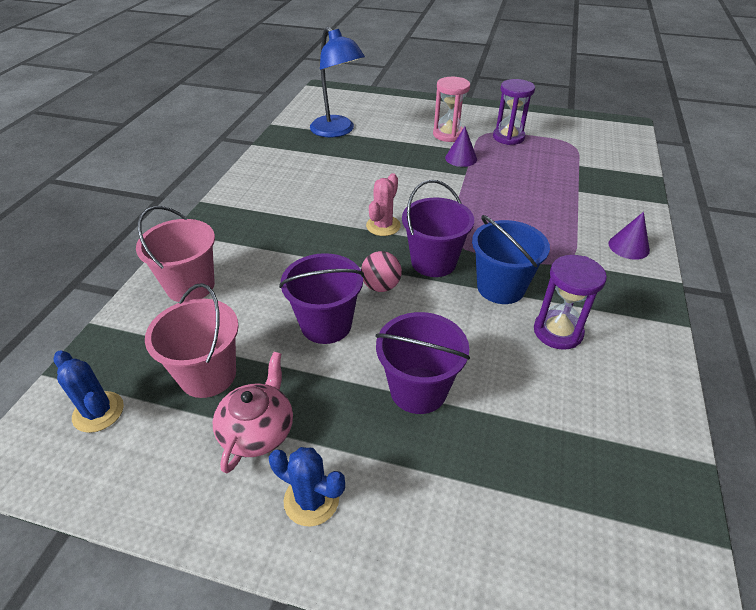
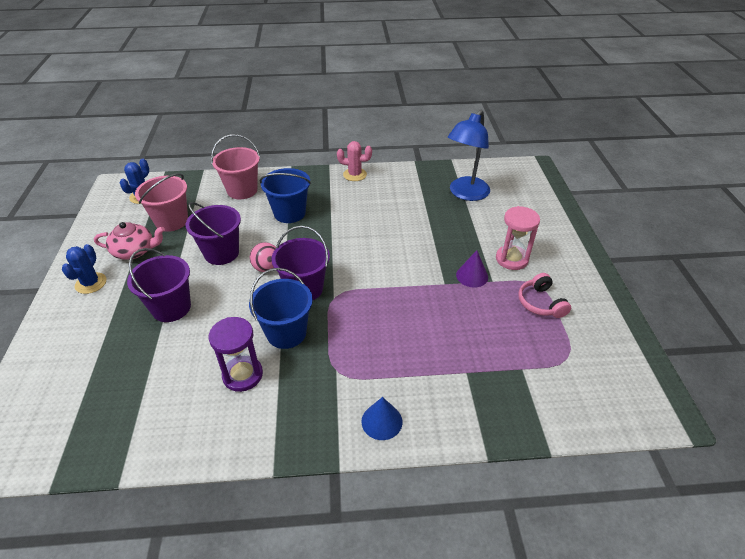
camera: 70 degrees right, 0 degrees up
(281, 250) = (289, 213): none -> blue bucket
(383, 226) = (339, 252): pink cactus -> pink cactus (355, 174)
(508, 137) = (540, 303): purple hourglass -> pink headphones
(628, 247) = (381, 421): purple cone -> blue cone

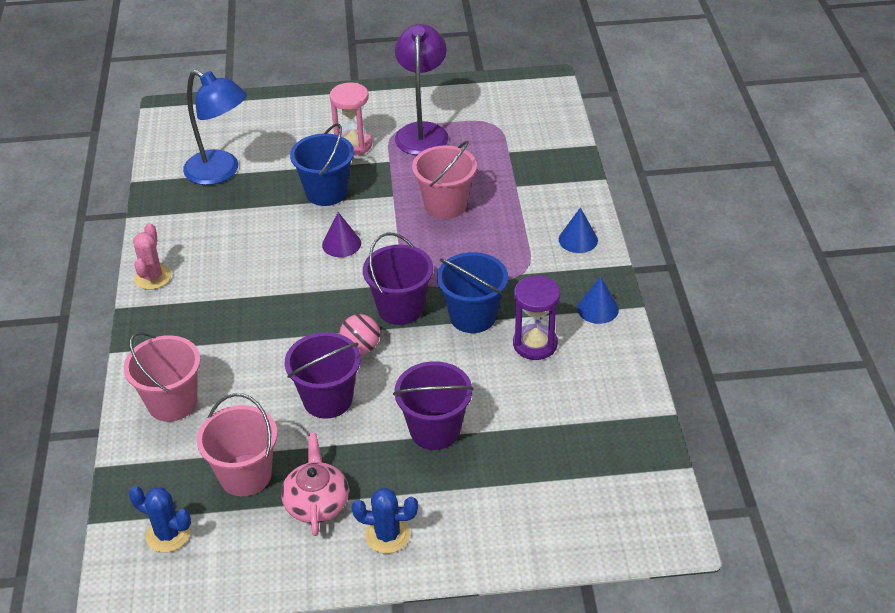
camera: 90 degrees left, 0 degrees up
(277, 430) = (597, 309): none -> blue cone
(289, 213) = (242, 339): blue bucket -> blue bucket (326, 192)
(433, 318) = (445, 205): none -> pink bucket
(472, 276) = (380, 175): purple cone -> purple cone (341, 244)
(540, 303) = (422, 132): pink headphones -> purple lamp

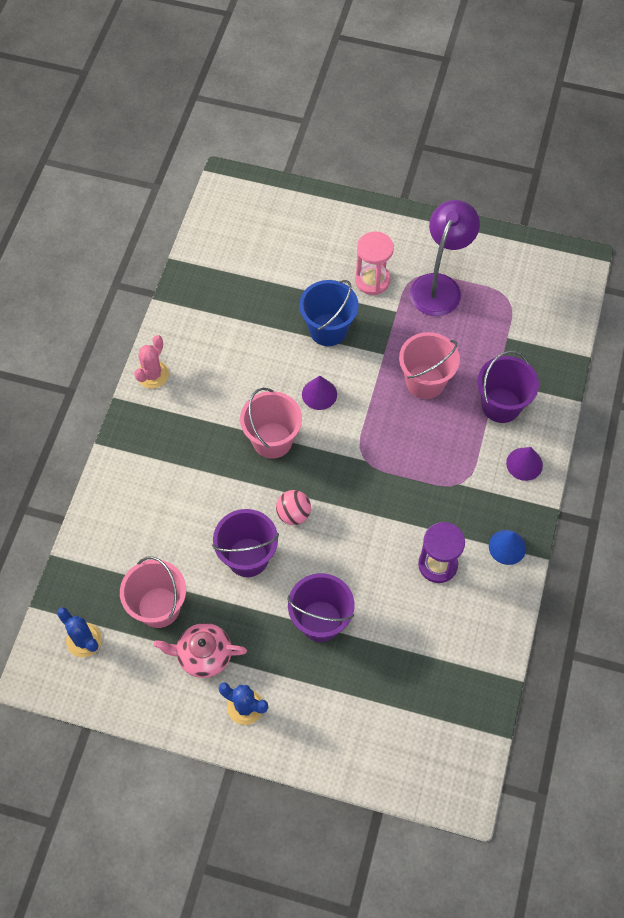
camera: 20 degrees right, 20 degrees up
(172, 402) = (127, 513): pink bucket -> pink bucket (272, 440)
(221, 172) = (247, 273): blue lamp -> none
(316, 502) = (203, 655): pink teapot -> pink teapot turned 105 degrees counterclockwise
(400, 308) = (341, 484): purple bucket -> purple bucket (501, 405)
(472, 316) = (398, 515): blue bucket -> none
(578, 239) = (524, 464): blue cone -> purple cone

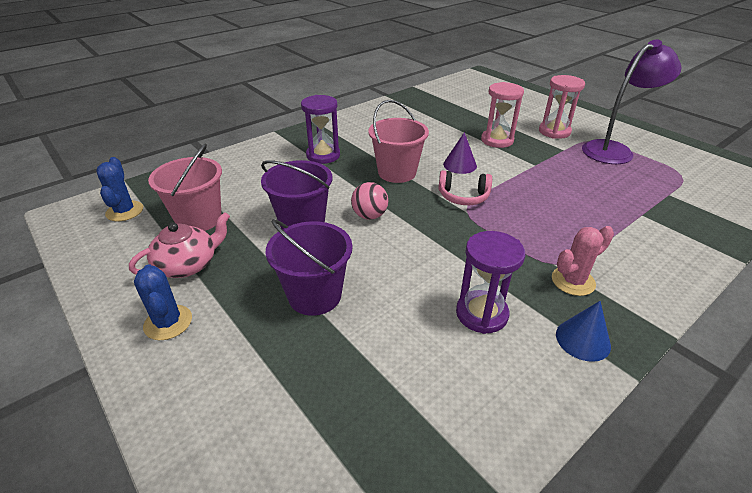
camera: 35 degrees right, 25 degrees down
(152, 374) = (347, 119): pink cactus -> pink cactus (573, 281)
(184, 455) = (323, 155): none -> purple hourglass
(203, 655) = (188, 264): pink teapot -> pink teapot turned 105 degrees clockwise
(328, 329) = (497, 140): blue bucket -> pink hourglass
(350, 441) = (463, 196): none -> pink headphones
(425, 381) = (564, 190): pink bucket -> none
(501, 405) = (638, 230): purple bucket -> none
(524, 464) = (645, 280): purple cone -> none

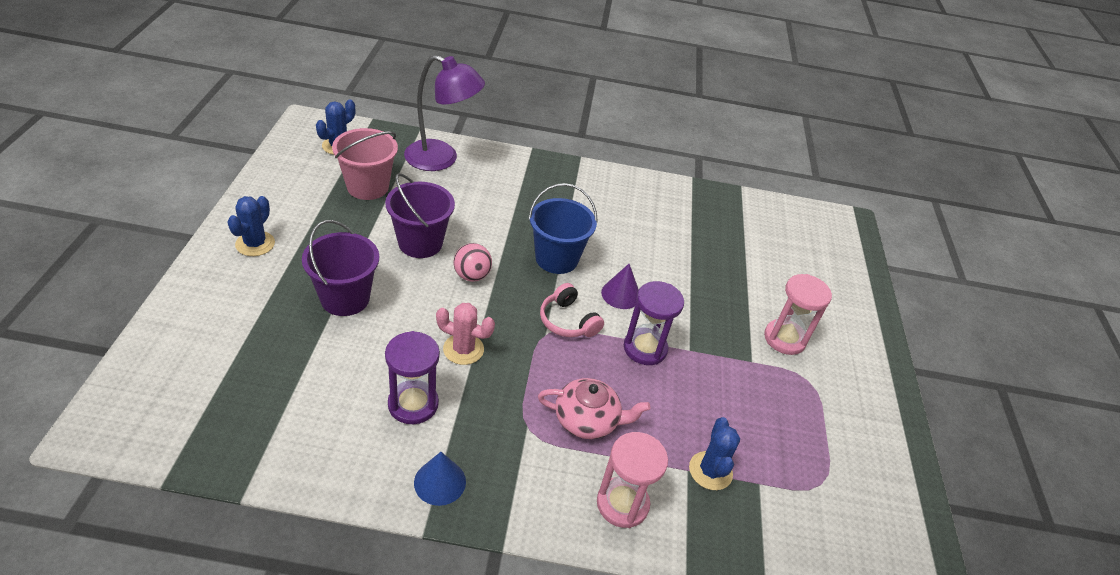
camera: 40 degrees right, 5 degrees up
(188, 264) = (315, 215): pink teapot -> pink teapot (587, 420)
(323, 155) = (528, 199): purple hourglass -> purple hourglass (645, 348)
(397, 172) = (556, 258): pink bucket -> blue bucket
(497, 140) = (704, 300): pink hourglass -> pink hourglass (622, 504)
(573, 281) = (514, 449): pink cactus -> pink cactus (463, 349)
(614, 150) = (806, 405): purple lamp -> purple lamp (441, 159)
(648, 206) = (710, 471): none -> blue cactus

